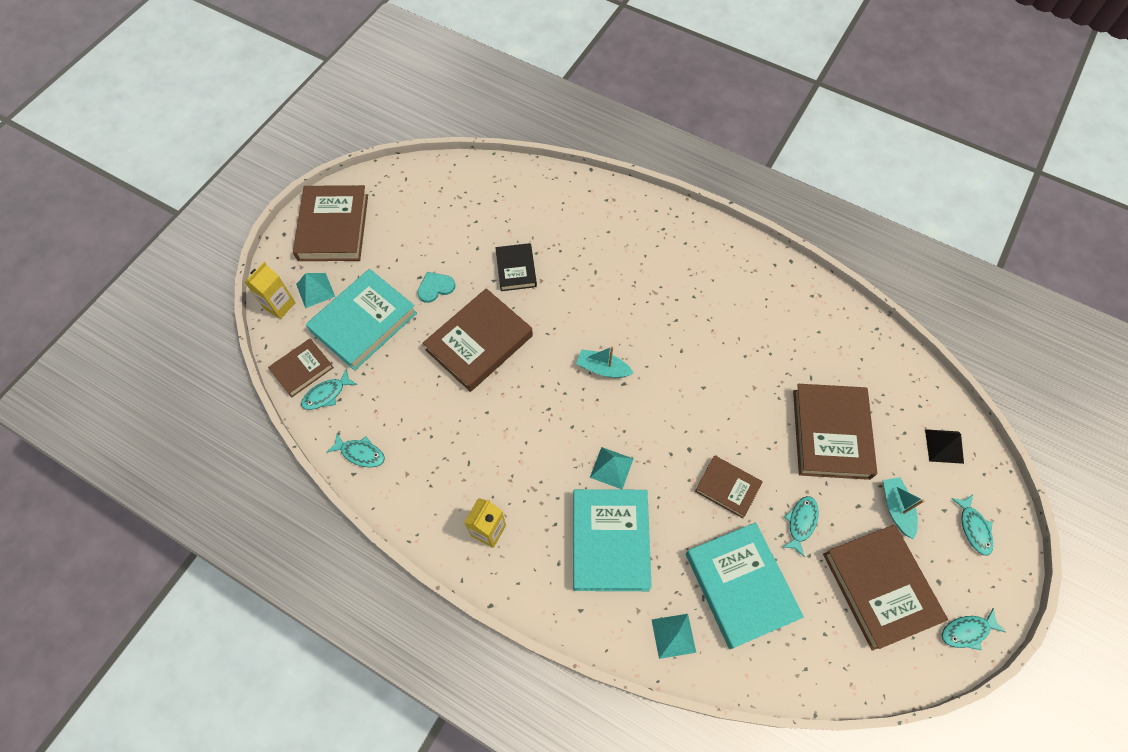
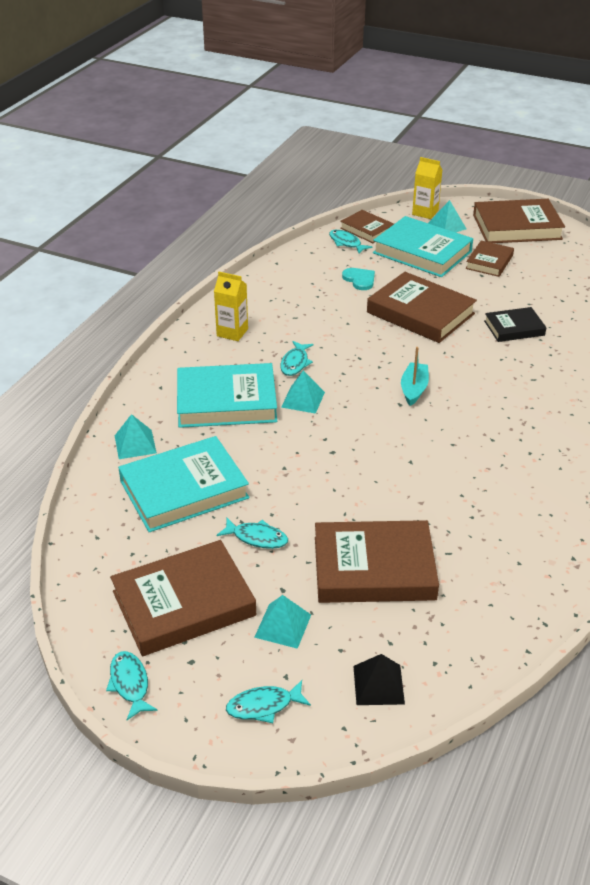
camera: 85 degrees right, 25 degrees down
(360, 453) = (295, 264): turquoise fish -> turquoise fish (295, 363)
(435, 287) = (473, 284): turquoise heart -> turquoise heart (359, 280)
(727, 487) = (292, 480): brown book -> brown book (489, 262)
(896, 508) = (283, 626): turquoise boat -> turquoise pyramid

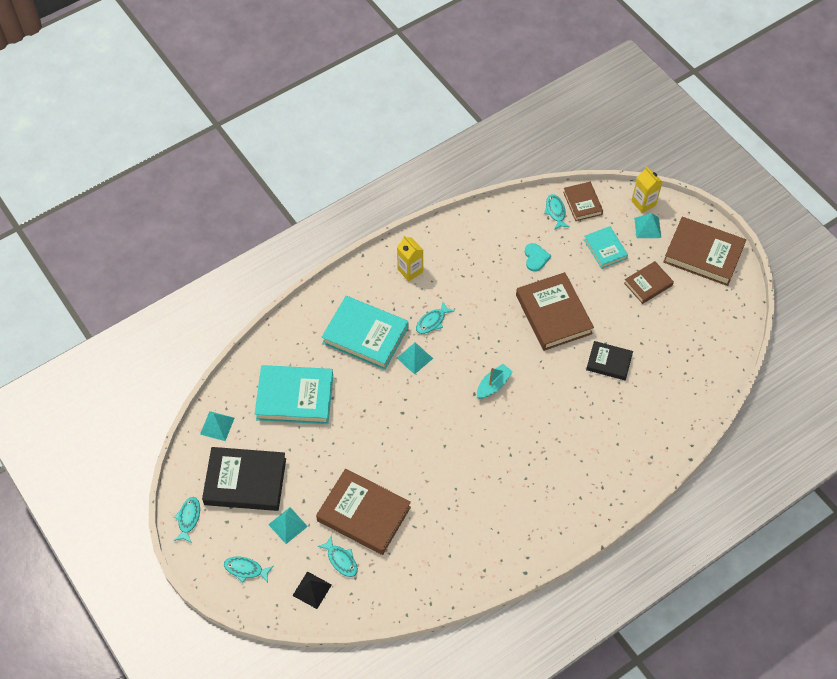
camera: 30 degrees right, 20 degrees up
(135, 444) = (288, 344): turquoise pyramid -> turquoise pyramid (217, 426)
(184, 603) = (245, 481): brown book -> black book
(257, 538) = (313, 456): turquoise fish -> turquoise fish (341, 560)
(422, 252) = (605, 249): turquoise book -> turquoise book, size x0.57

